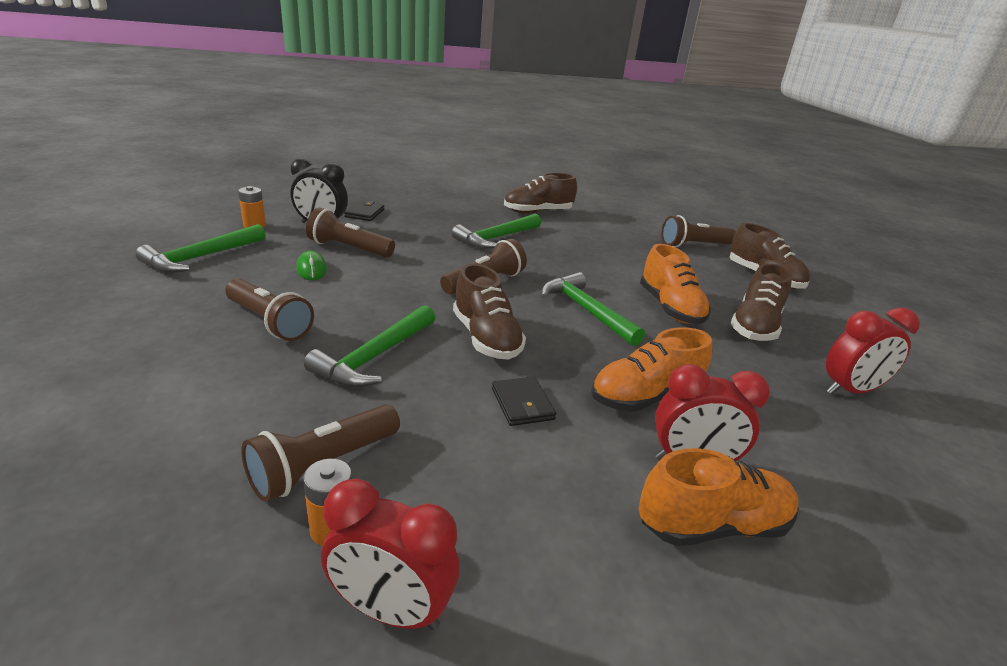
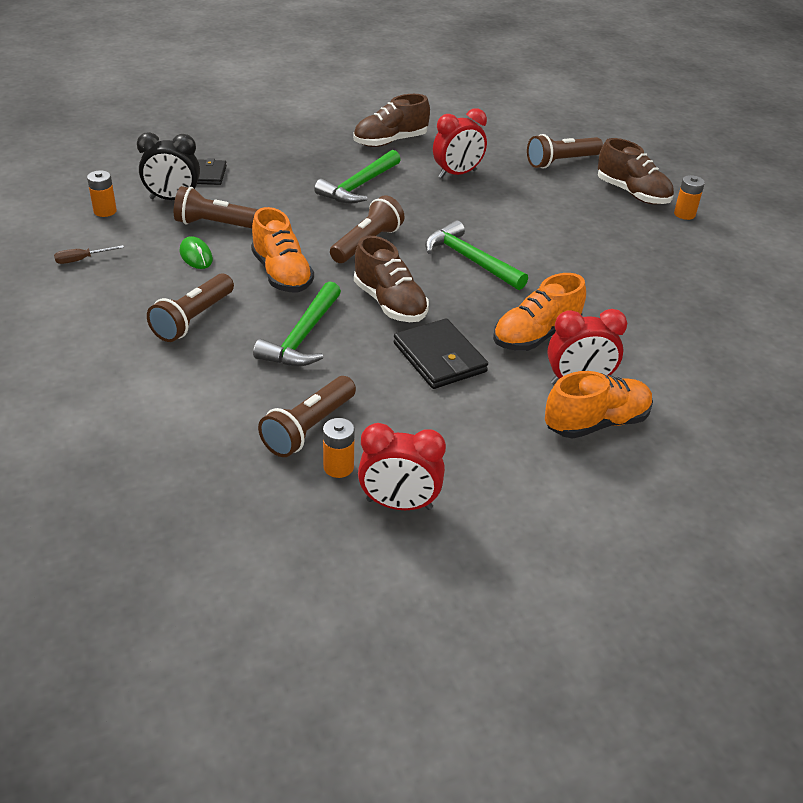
camera: 10 degrees left, 10 degrees up
(201, 257) = (81, 260): green hammer -> brown screwdriver
(269, 322) = (193, 319): brown flashlight -> brown flashlight turned 90 degrees clockwise
(522, 404) = (439, 358): black wallet -> black wallet, size x1.61
(670, 308) = (546, 244): orange shoe -> orange shoe (282, 274)
(755, 327) = (624, 252): brown shoe -> none
(820, 302) = (684, 214): none -> orange battery
(850, 390) = (702, 302): red clock -> red clock (457, 174)

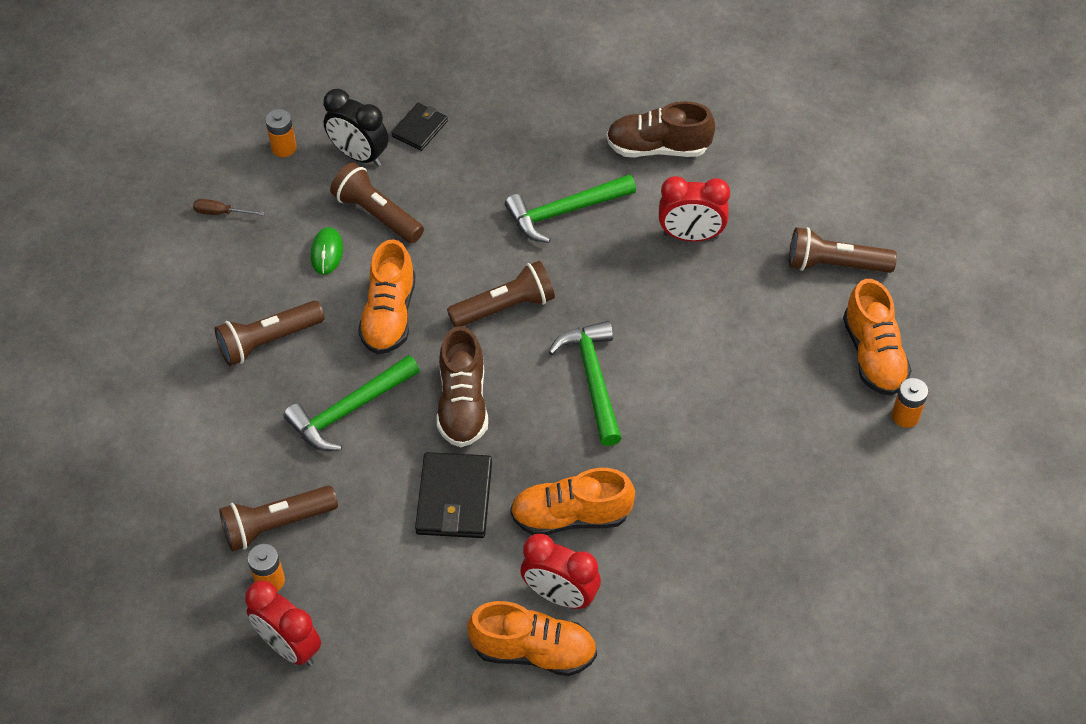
camera: 35 degrees right, 15 degrees up
(632, 193) = (873, 355): brown shoe -> orange shoe

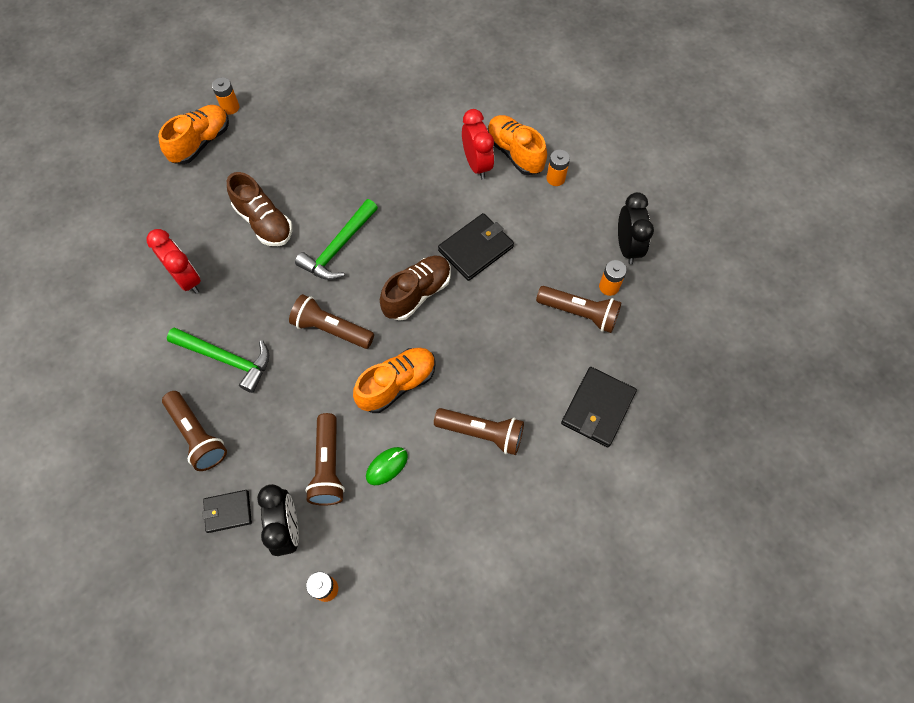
camera: 135 degrees left, 10 degrees up
(176, 449) = (597, 408): none -> black wallet
(221, 213) = (420, 570): brown screwdriver -> none
(289, 646) = (627, 247): red clock -> black clock
(349, 410) = (479, 344): green hammer -> none
(452, 661) = (555, 178): none -> orange battery
(571, 516) = (431, 193): orange shoe -> none
(658, 148) = (124, 351): brown shoe -> brown shoe (264, 222)
(835, 264) = (148, 198): brown flashlight -> brown flashlight (197, 435)

